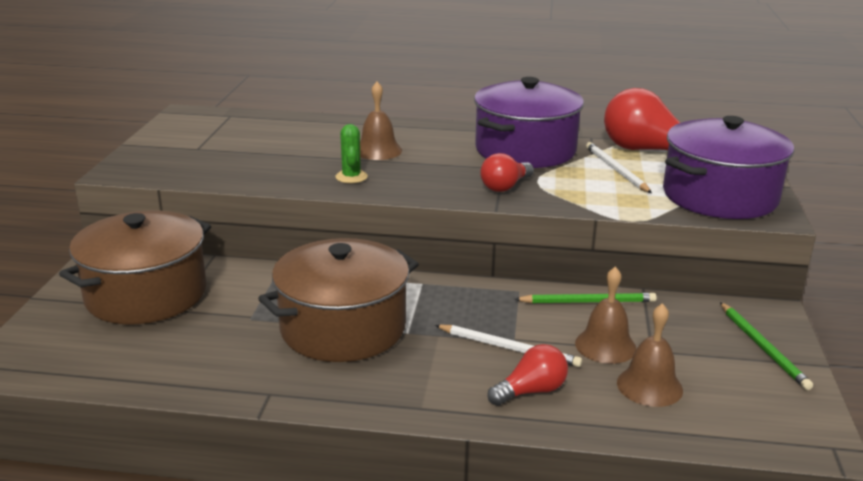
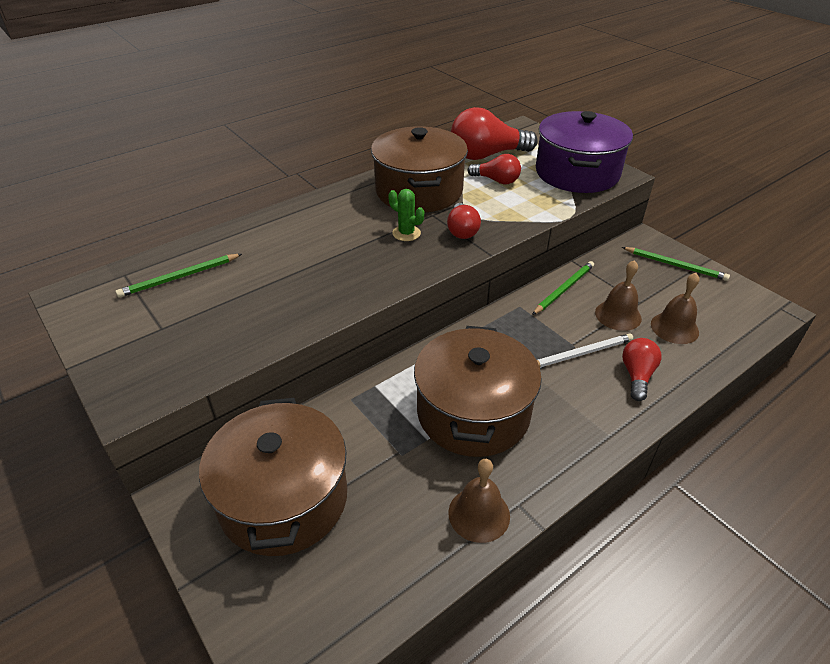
camera: 45 degrees left, 15 degrees up
(255, 129) = (179, 277): none -> green pencil
(351, 177) = (349, 282): green cactus -> green cactus (406, 233)
(378, 150) = (322, 245): brown bell -> brown bell (479, 514)
(525, 150) = (419, 191): purple pot -> brown pot
(616, 170) = (496, 180): white pencil -> red light bulb

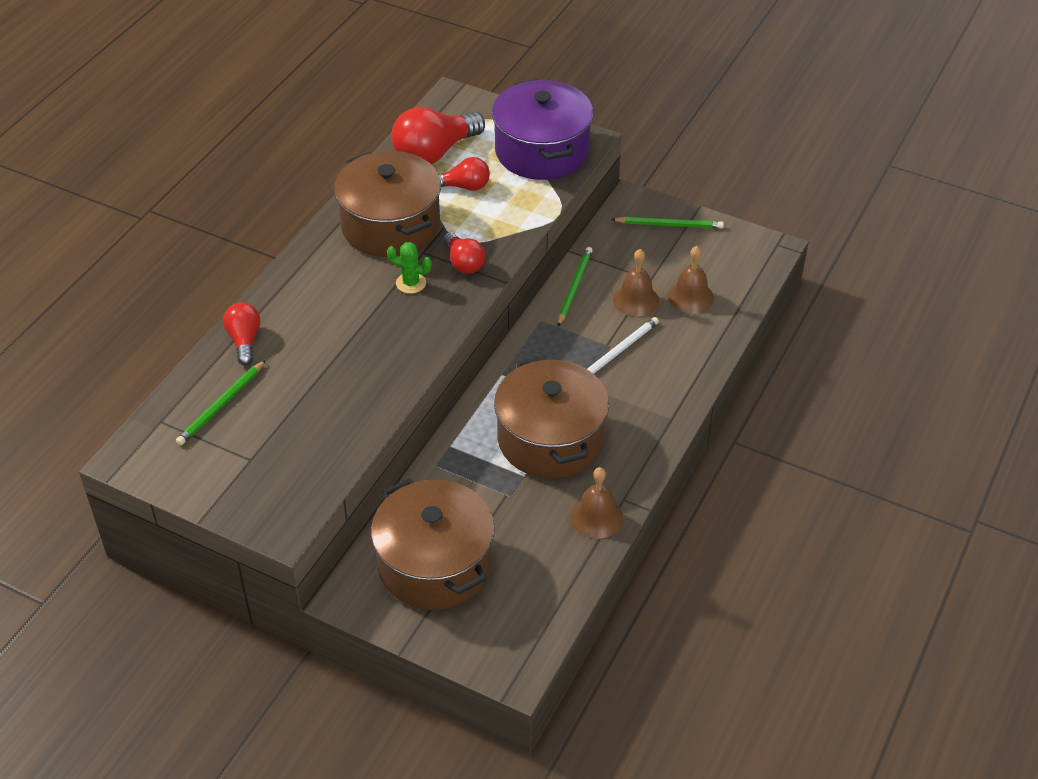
camera: 25 degrees left, 5 degrees up
(637, 375) = (674, 356): red light bulb -> red light bulb (244, 340)

